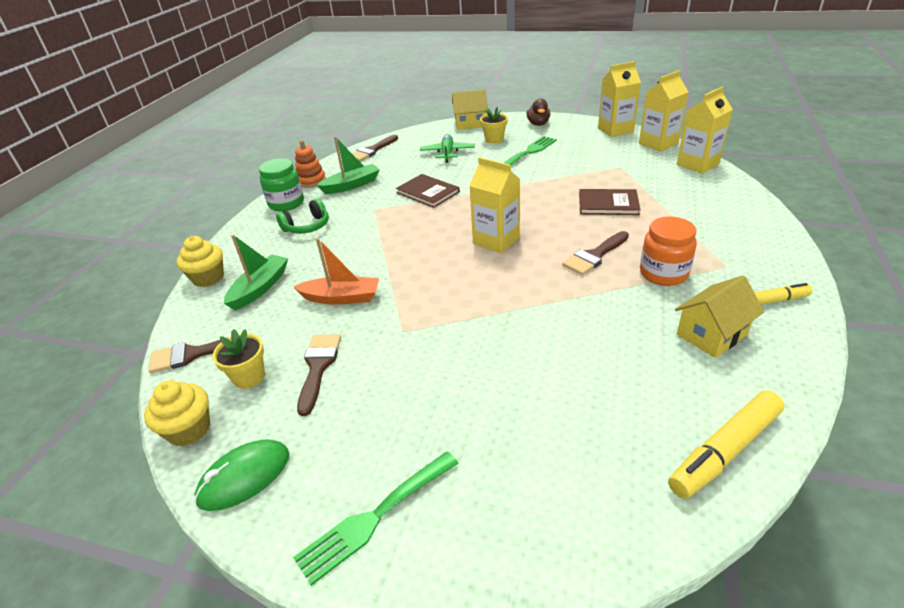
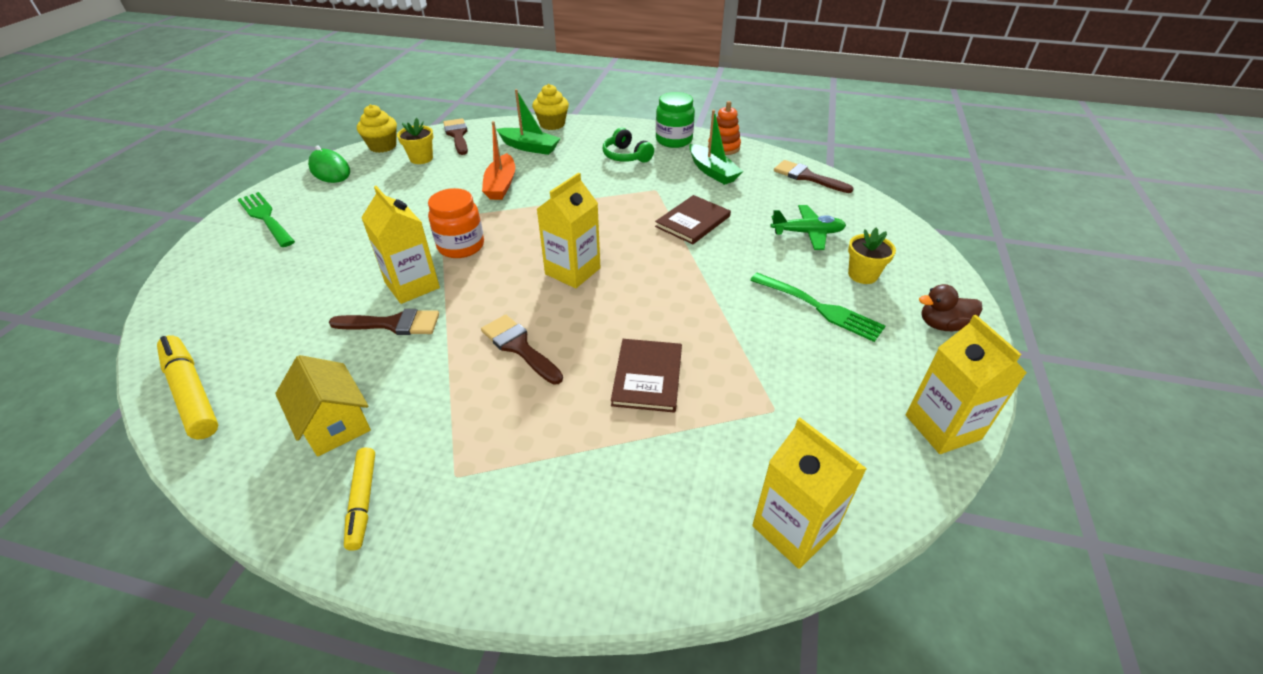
camera: 85 degrees right, 5 degrees up
(318, 367) = (417, 184): brown brush -> brown brush (393, 324)
(470, 123) = (921, 252): yellow house -> none
(658, 143) = (887, 484): yellow carton -> yellow carton (412, 285)
(663, 273) = (461, 404): orange jar -> orange jar (461, 246)

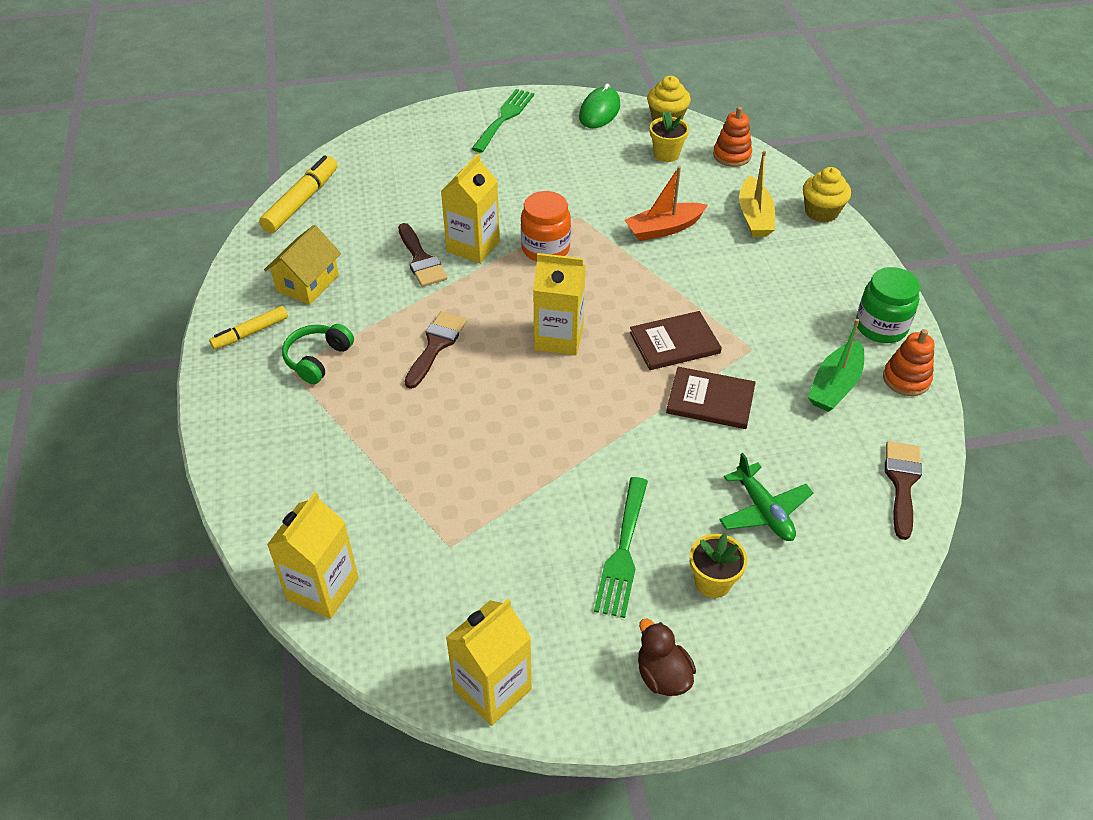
camera: 65 degrees right, 5 degrees up
(457, 135) = (732, 155): brown brush -> orange stacking toy
(529, 147) = (754, 217): green boat -> yellow boat
(626, 156) = (804, 299): green headphones -> green headphones (318, 359)
(647, 376) = (445, 442): brown book -> brown book (674, 343)

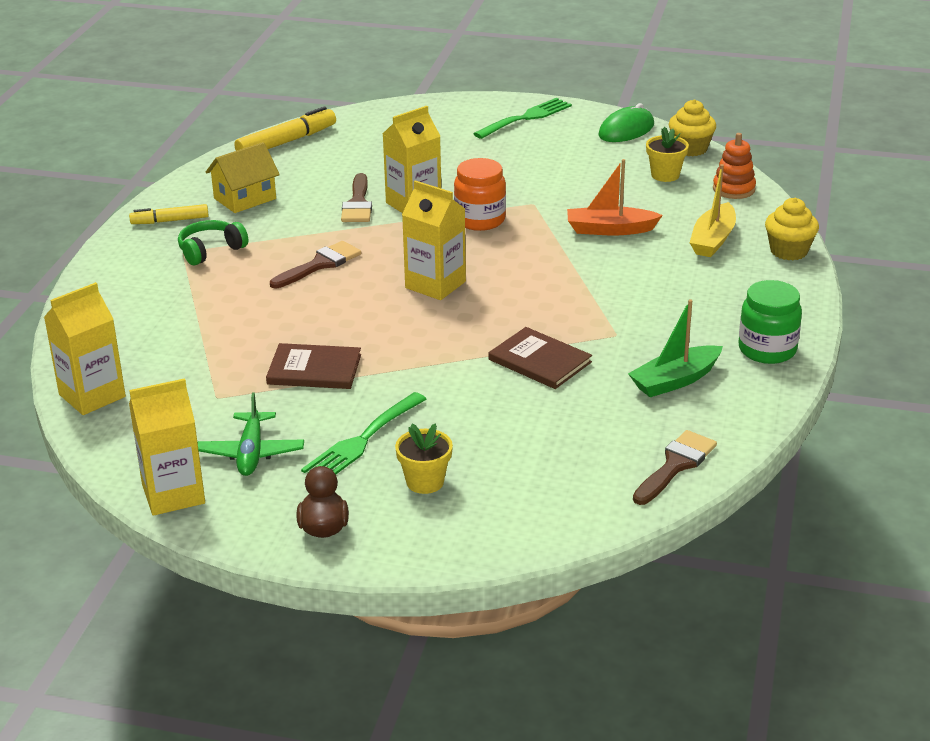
camera: 25 degrees right, 15 degrees down
(674, 343) = (543, 313): brown book -> brown book (314, 369)
(763, 511) = (518, 448): green plane -> green plane (251, 453)
(906, 379) = (755, 394): orange stacking toy -> none

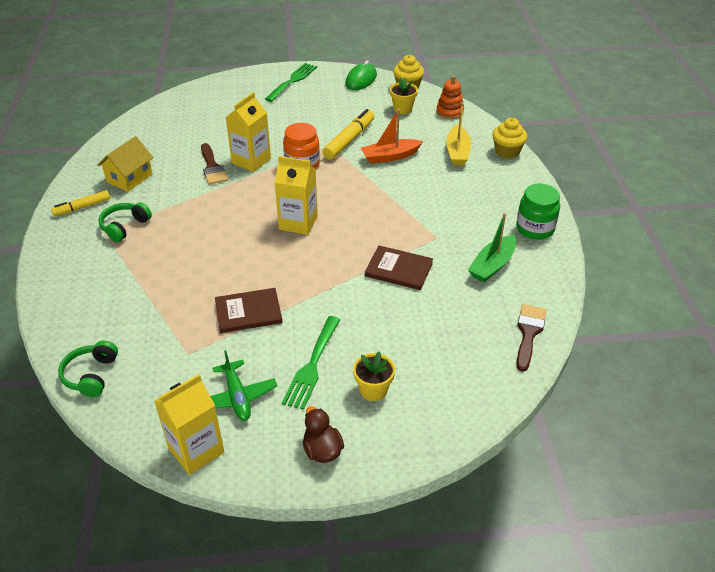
camera: 20 degrees left, 10 degrees up
(92, 396) = (91, 375): yellow carton -> green headphones
(286, 142) = (138, 126): yellow marker -> yellow marker (349, 140)
(320, 264) = (210, 222): brown brush -> none

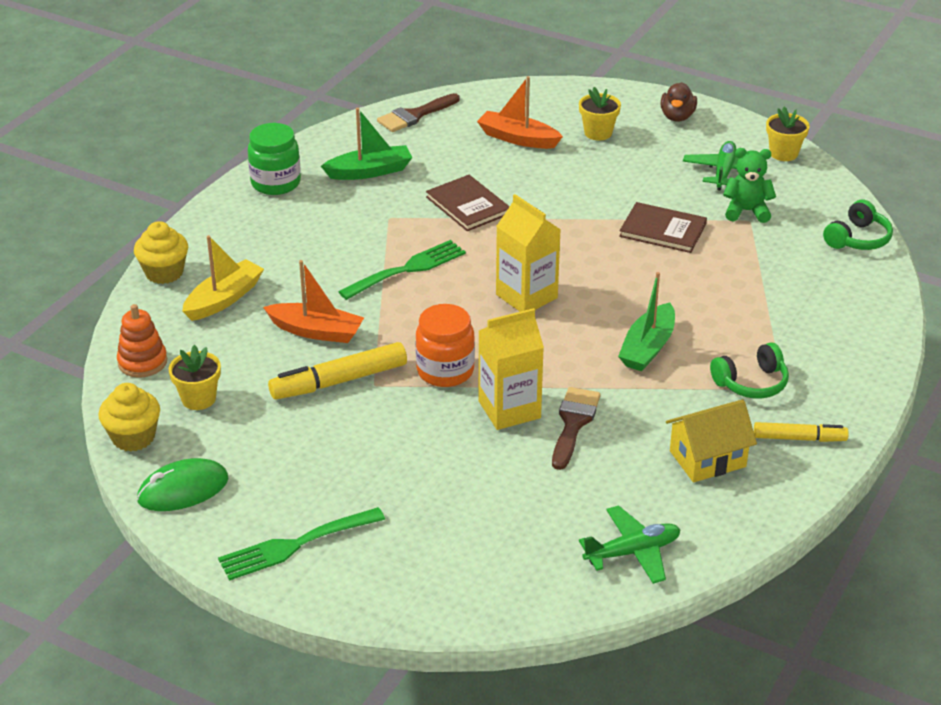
camera: 145 degrees left, 5 degrees down
(144, 128) = (632, 552): none -> green plane
(195, 361) = (746, 211): none -> green teddy bear
(196, 450) = (783, 153): yellow carton -> yellow flower pot
(200, 222) = (648, 348): none -> green boat
(312, 365) = (636, 167): green fork -> green fork (407, 269)
(429, 349) = (517, 138): none -> orange boat

